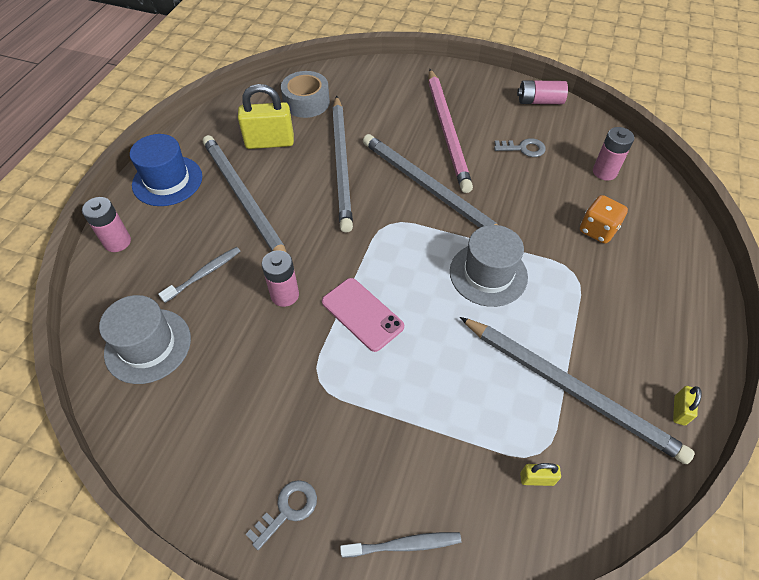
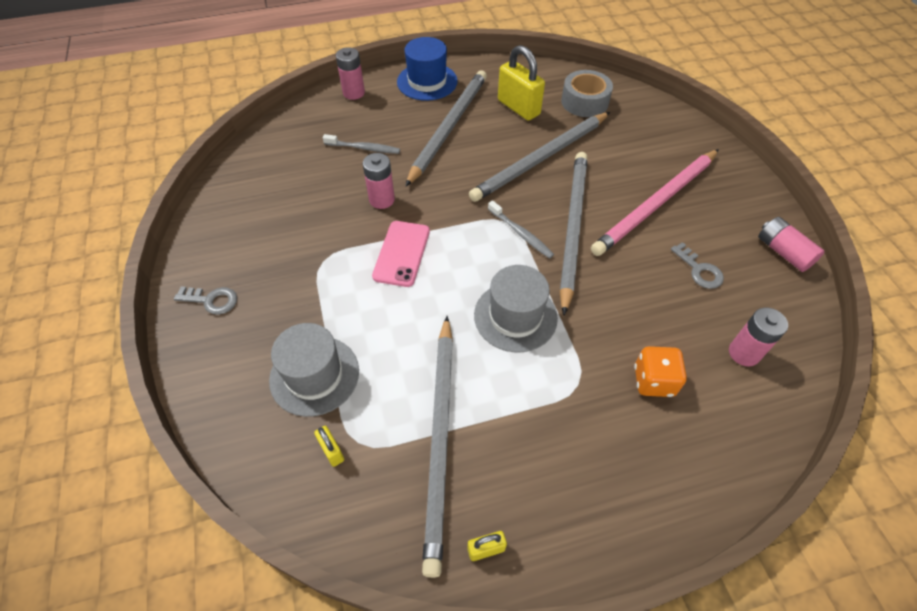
camera: 55 degrees right, 0 degrees up
(148, 345) = (286, 157): grey hat -> grey hat (314, 375)
(404, 545) = (223, 384): grey toothbrush -> grey toothbrush (521, 234)

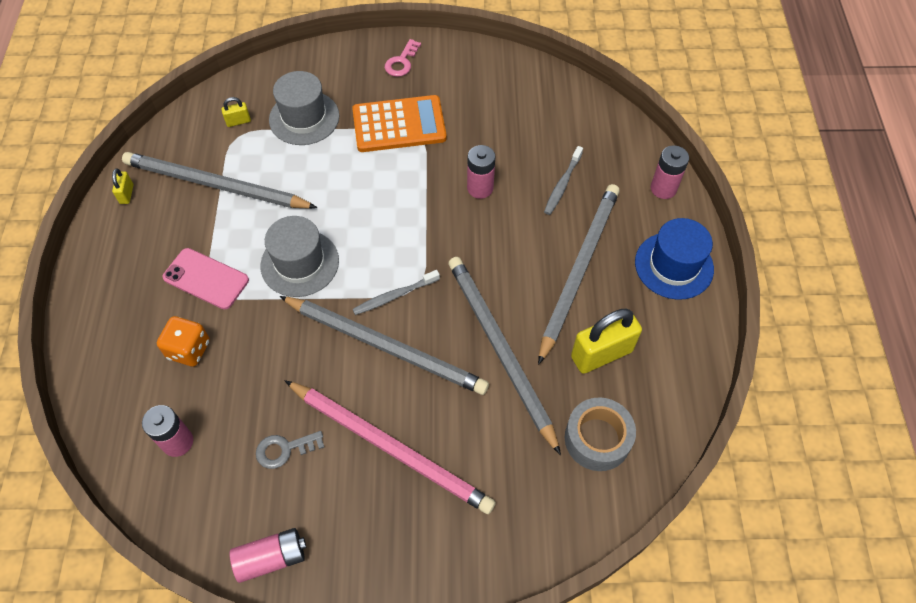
camera: 105 degrees right, 5 degrees up
(212, 300) = (401, 62): grey key -> pink key
(311, 279) = (399, 125): none -> orange calculator
(401, 253) = (405, 192): pink phone -> pink phone (206, 279)
(449, 127) = (579, 269): grey pencil -> grey pencil turned 105 degrees counterclockwise
(656, 204) = (390, 447): pink pencil -> pink pencil turned 150 degrees clockwise

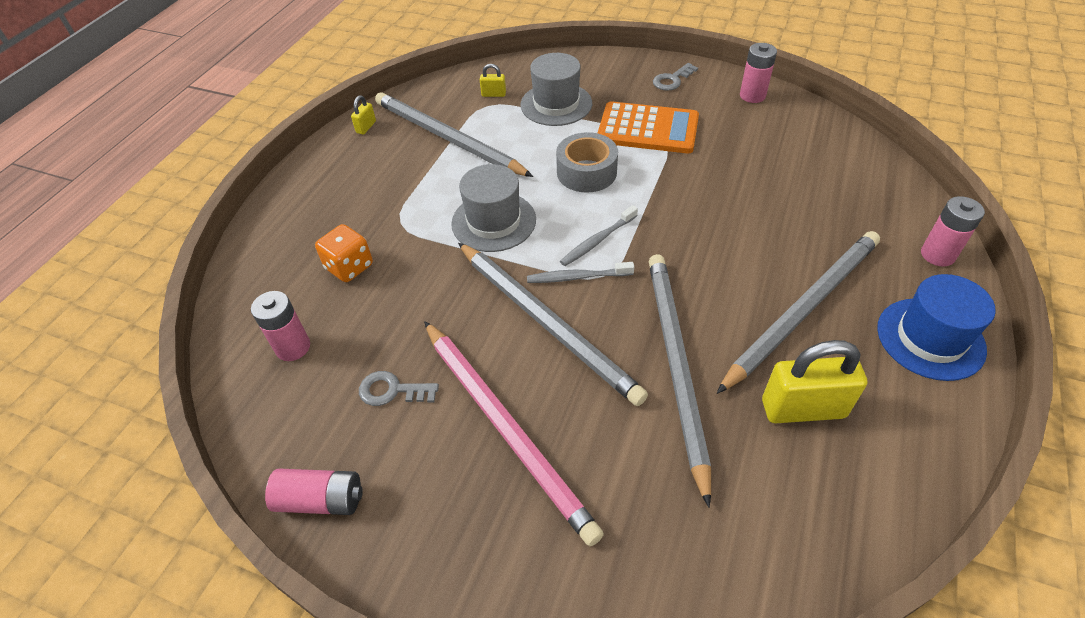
camera: 25 degrees right, 10 degrees down
(206, 279) = (398, 211): pink phone -> none
(401, 62) = (672, 80): pink key -> grey key
(480, 188) = (712, 202): pink battery -> pink battery (752, 95)
(562, 184) = (810, 221): grey toothbrush -> grey toothbrush (597, 241)
(597, 439) = (766, 507): grey tape -> grey tape (586, 172)

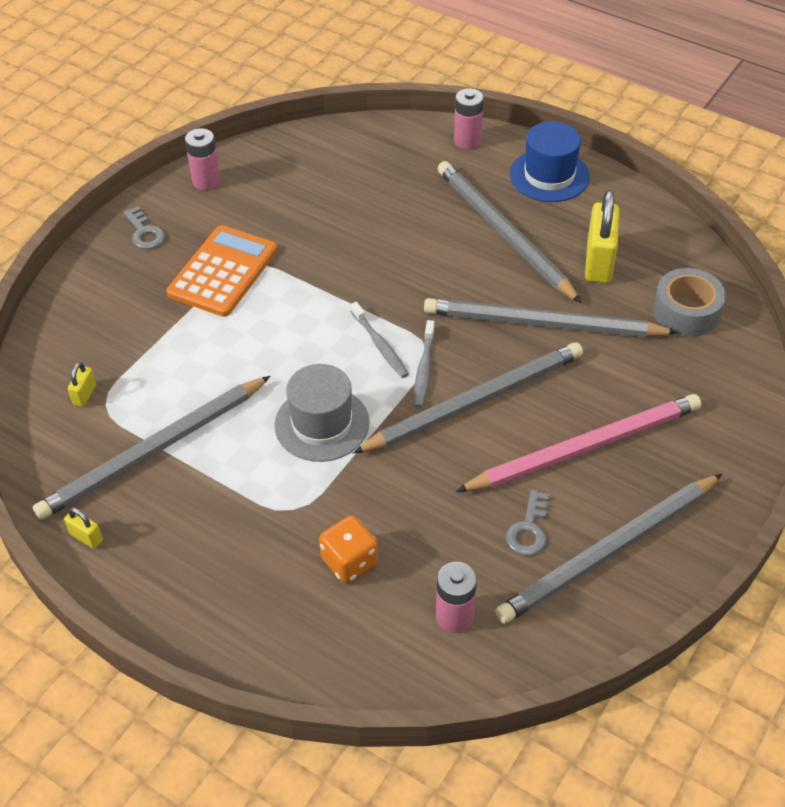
camera: 80 degrees left, 0 degrees up
(321, 500) = (637, 589): pink battery -> none
(369, 466) = (608, 551): none -> grey pencil
(556, 104) = (138, 339): grey hat -> none
(586, 172) = (273, 334): grey tape -> grey tape (686, 312)

